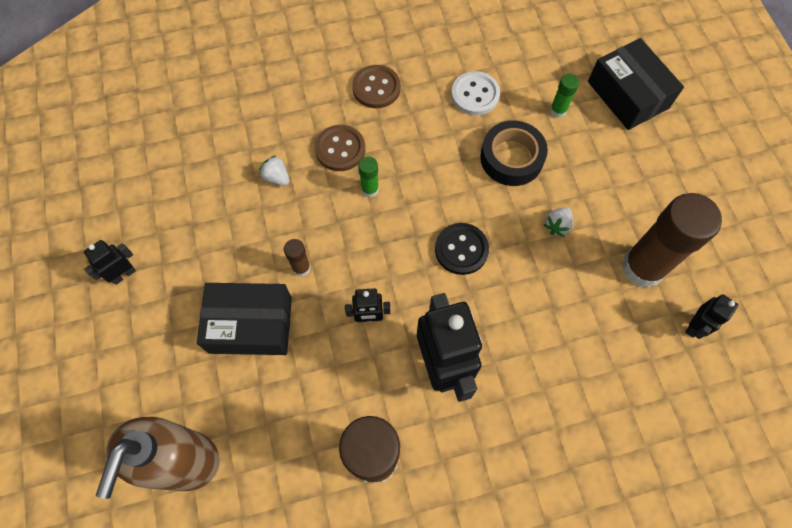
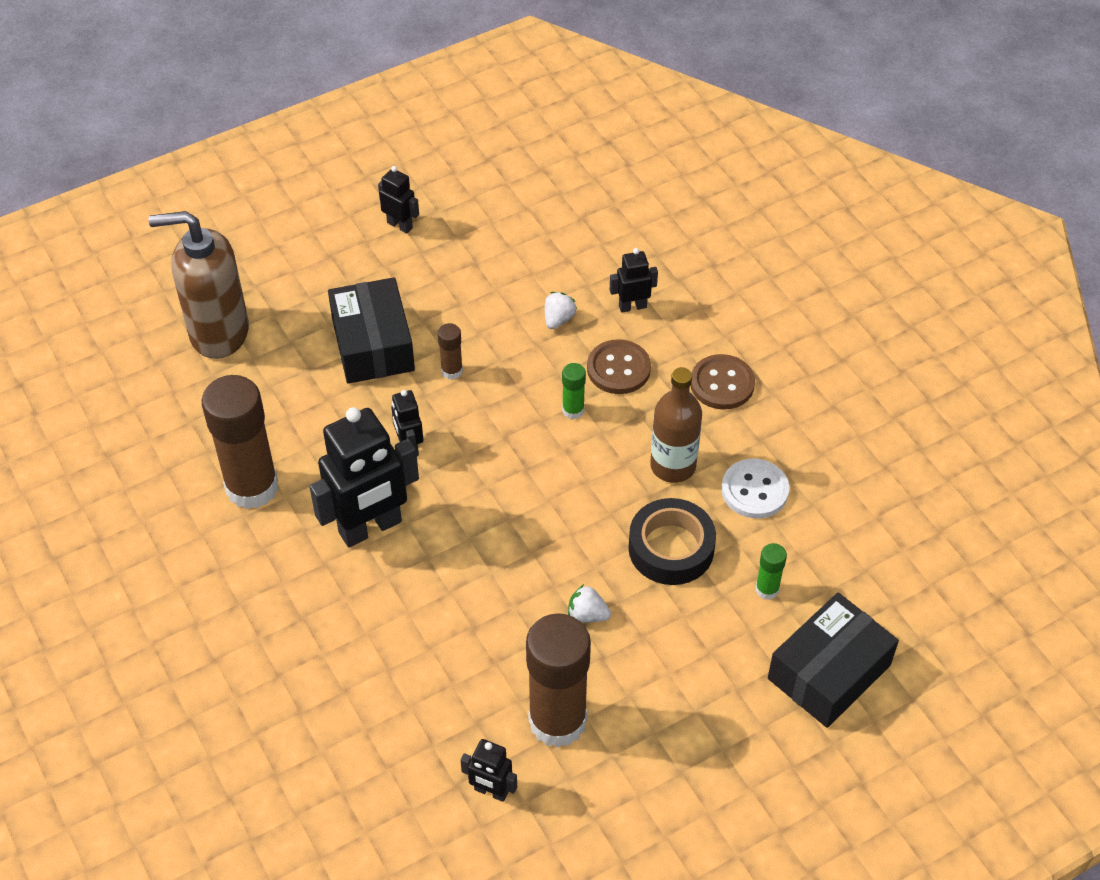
camera: 75 degrees right, 15 degrees down
(283, 124) = (632, 306): none -> black robot
(440, 138) = (673, 466): none -> brown bottle
(461, 249) = (521, 518): black button -> none

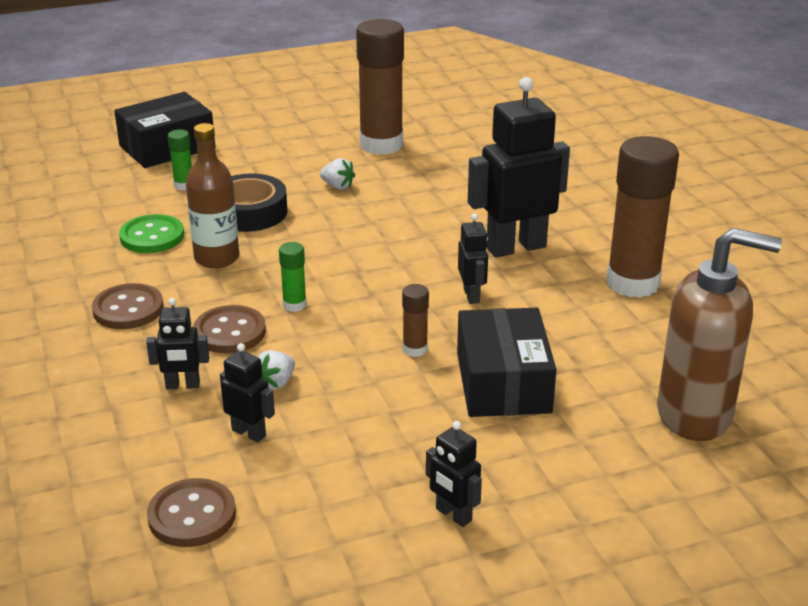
camera: 170 degrees left, 20 degrees down
(491, 791) = (438, 124): black robot -> black robot (249, 433)
(576, 202) = (192, 515): none -> brown button
(754, 490) = (152, 236): white button -> green button

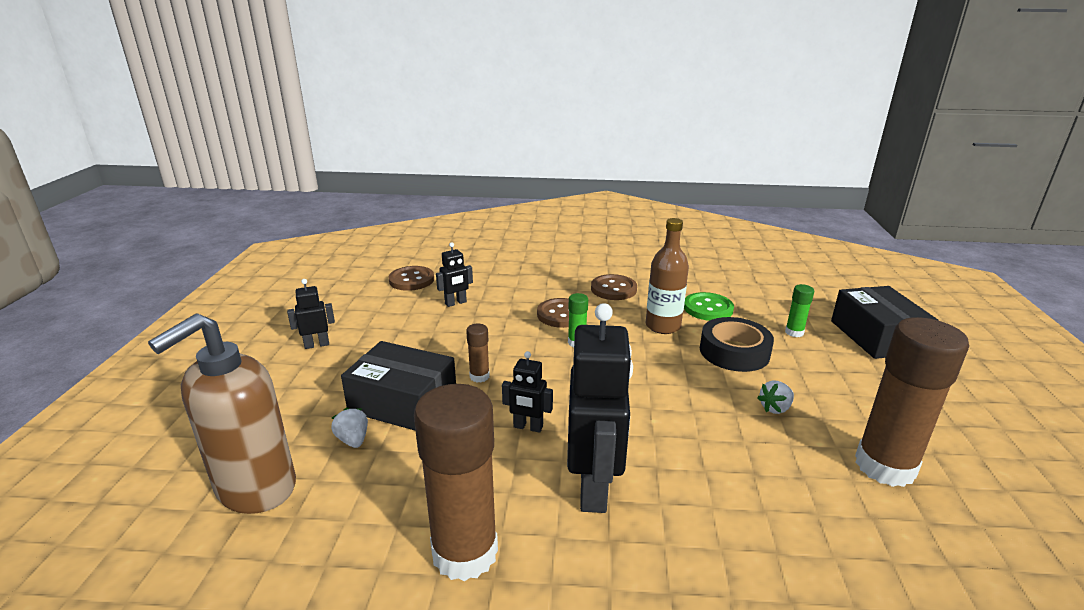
camera: 115 degrees right, 5 degrees down
(182, 385) = (518, 293): black robot -> none
(276, 383) = (493, 319): white strawberry -> white strawberry (353, 440)

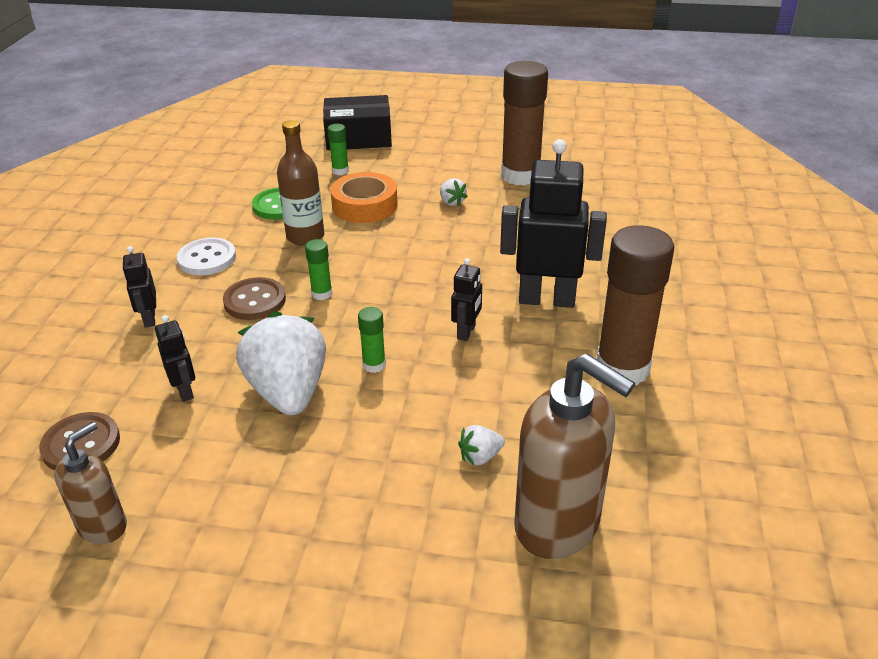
camera: 85 degrees left, 10 degrees up
(317, 345) = (257, 531): black robot -> black robot (149, 319)
(342, 297) = (103, 526): none -> brown soap dispenser
(403, 402) = (415, 423): black box -> none
(450, 341) = (288, 392): none -> white strawberry
(479, 376) = (374, 365): brown glue stick -> green glue stick
(613, 289) = (207, 259): brown button -> white button
(734, 352) = (364, 205): black tape -> orange tape

